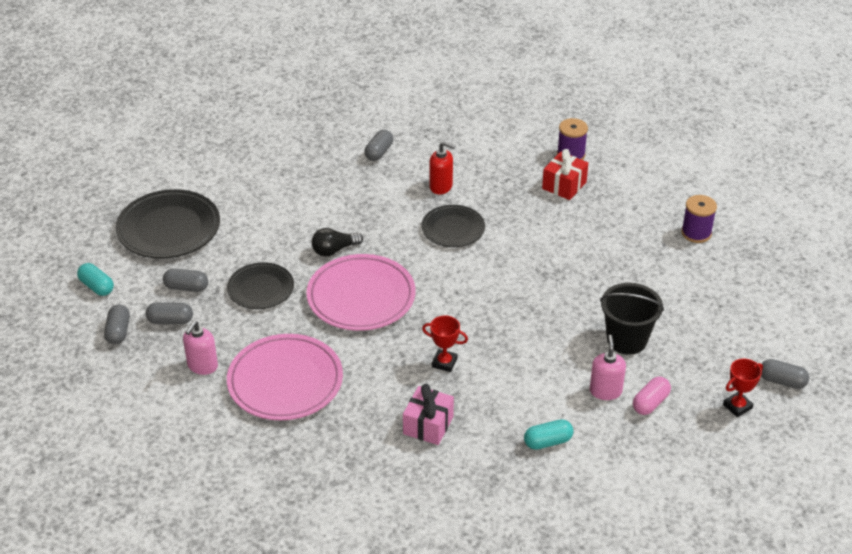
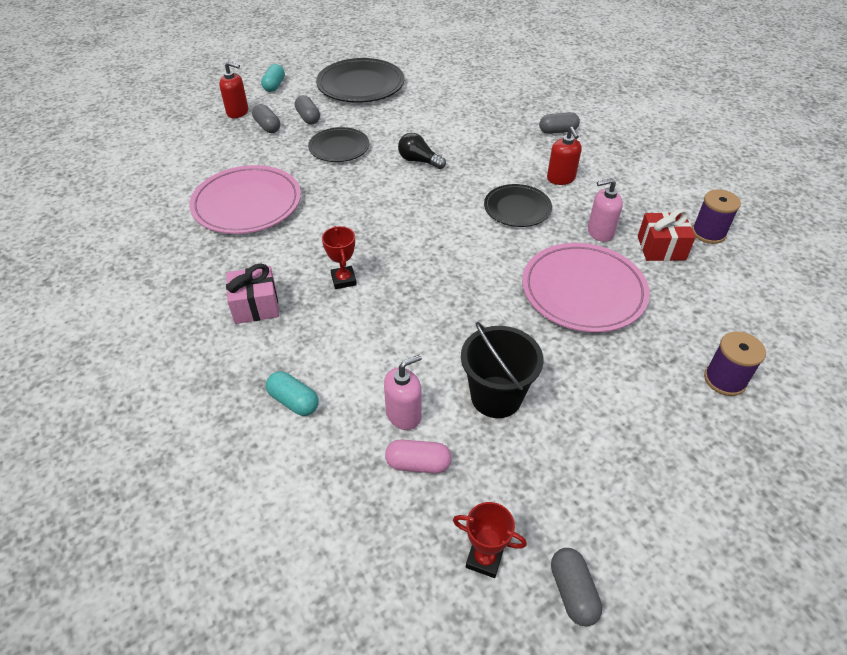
camera: 55 degrees right, 5 degrees up
(118, 331) = (238, 112): grey capsule -> red soap dispenser
(202, 366) = (232, 160): pink soap dispenser -> pink soap dispenser (600, 232)
(361, 297) = (379, 198): pink plate -> pink plate (583, 291)

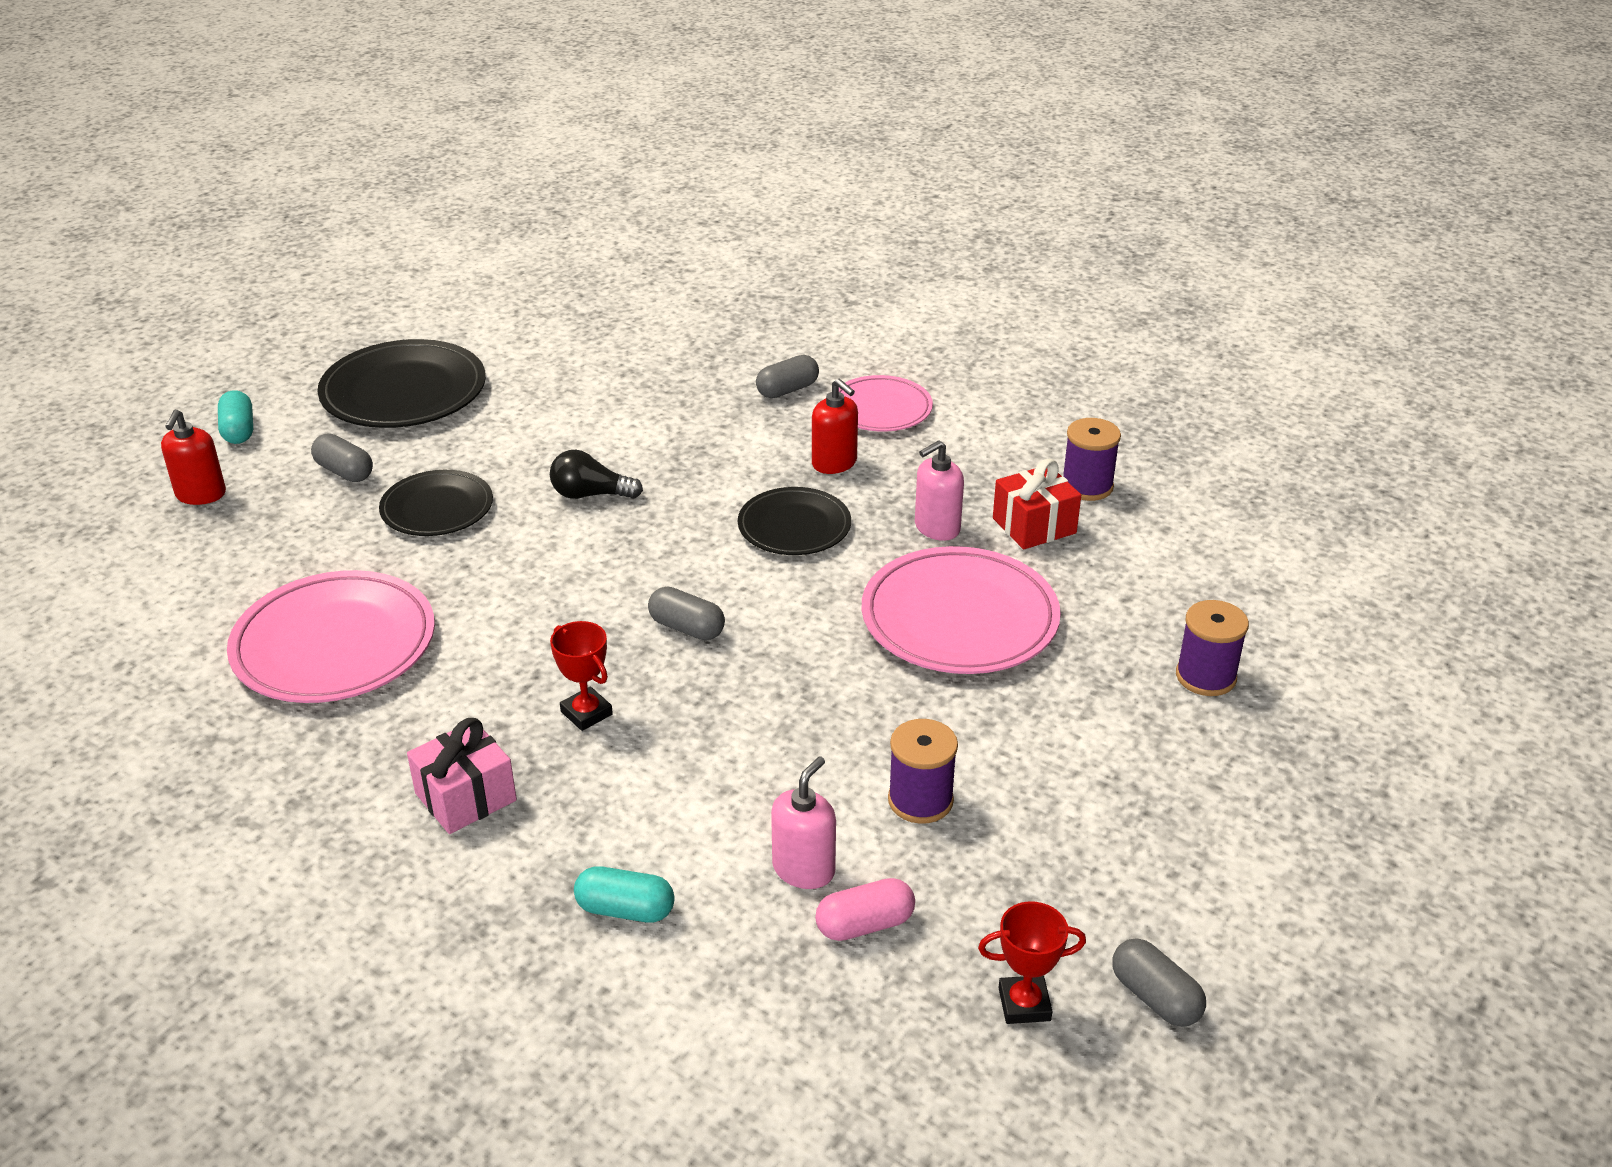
camera: 25 degrees left, 10 degrees down
(238, 112) = (201, 495): red soap dispenser -> red soap dispenser turned 105 degrees clockwise
(267, 126) = (278, 506): grey capsule -> grey capsule (687, 628)
(496, 397) = (920, 800): black bucket -> purple spool
(605, 155) = (880, 409): none -> pink plate

